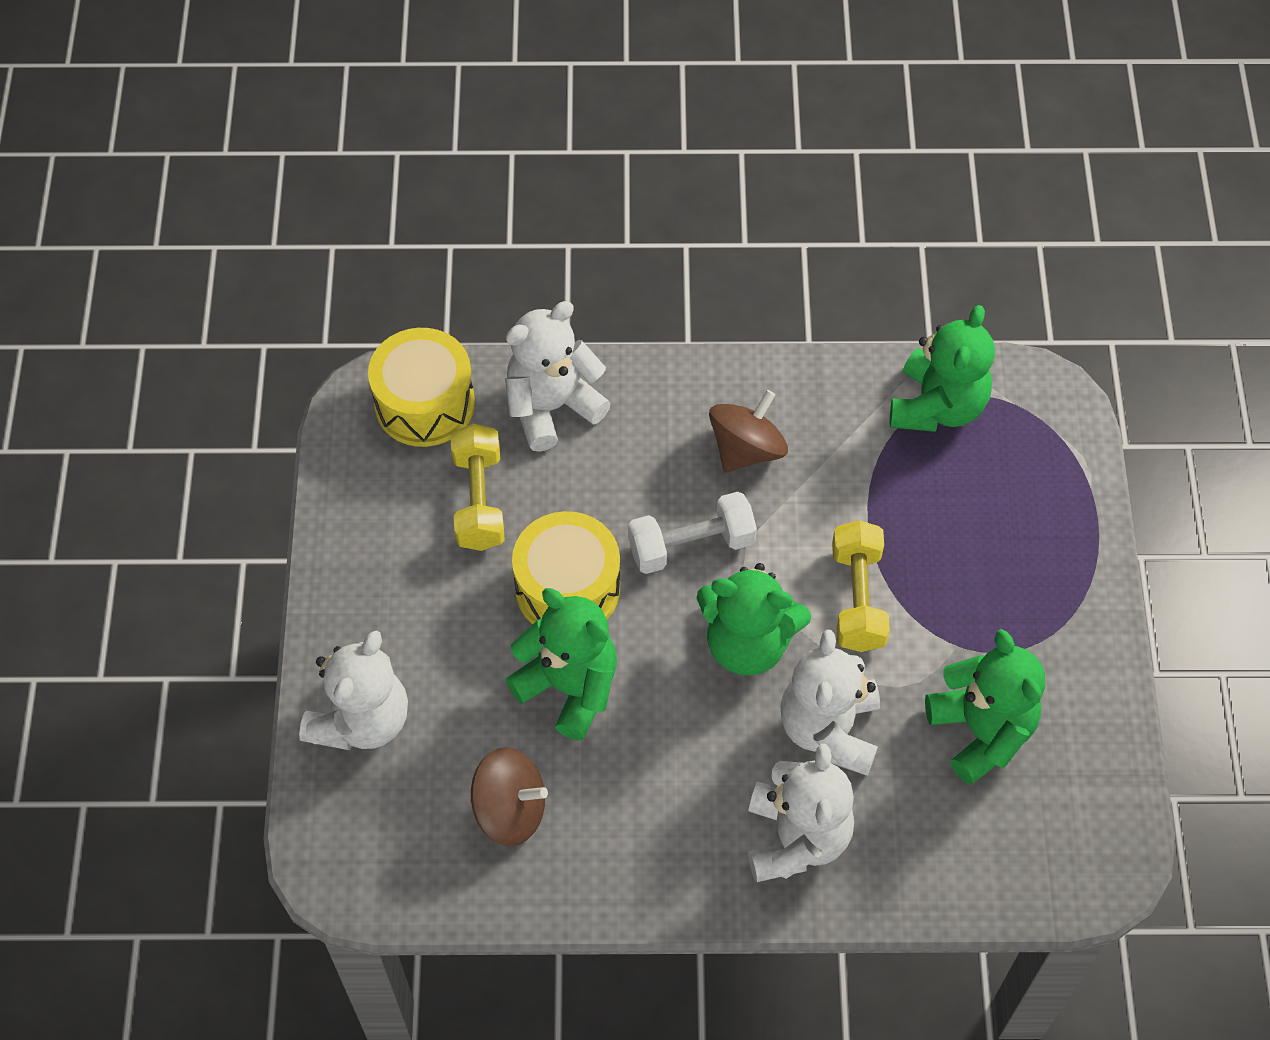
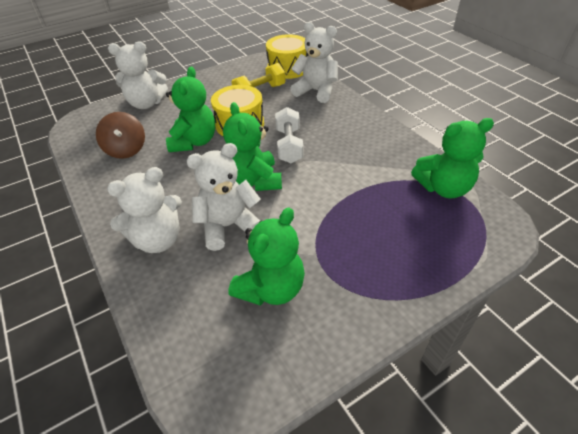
camera: 60 degrees right, 15 degrees down
(691, 545) = (289, 146): white dumbbell -> white dumbbell turned 45 degrees clockwise
(746, 449) = (351, 141): brown spinning top -> none
(857, 598) = (310, 205): yellow dumbbell -> none

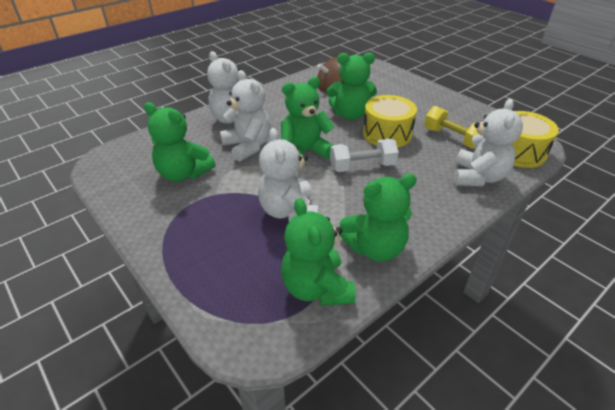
camera: 80 degrees right, 5 degrees down
(146, 104) = (398, 83): white teddy bear -> white teddy bear (289, 211)
(397, 153) = (375, 248): none -> green teddy bear

